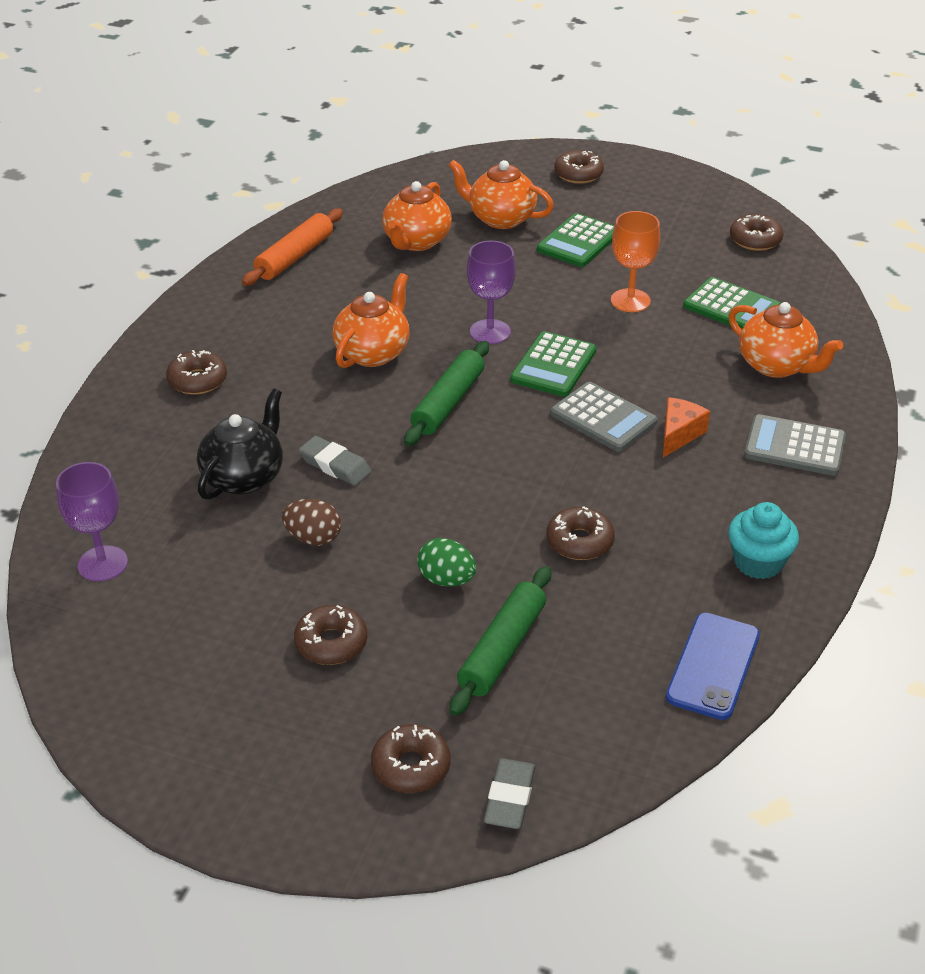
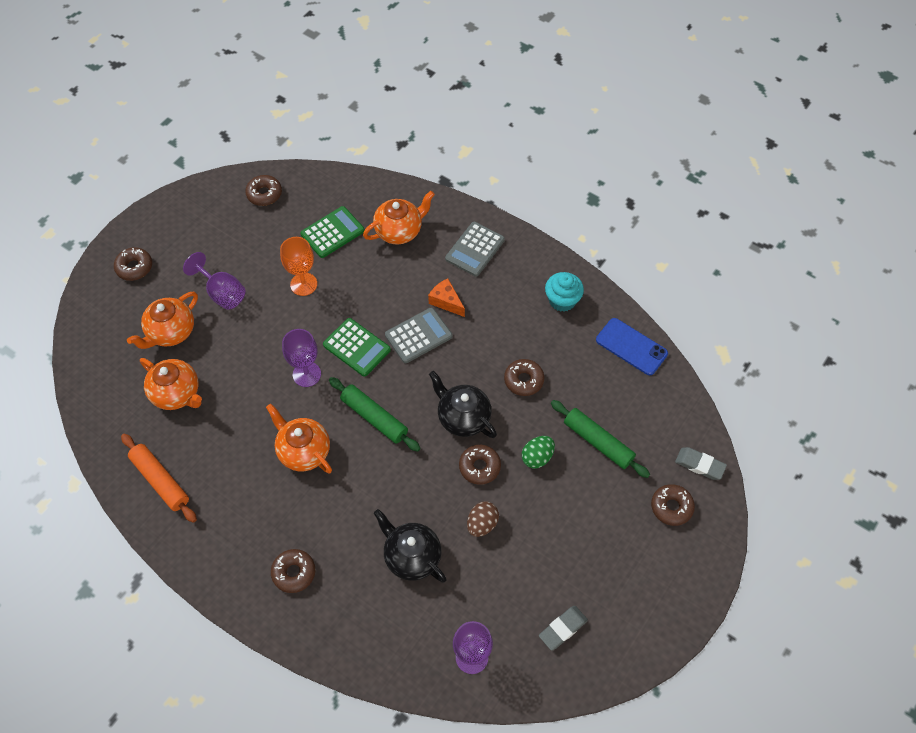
camera: 75 degrees left, 20 degrees up
(331, 643) = (573, 530): brown donut -> brown donut (479, 467)
(335, 465) = (416, 498): grey eraser -> grey eraser (562, 629)
(484, 487) = (463, 417): none -> black teapot
(578, 242) = (222, 293): green calculator -> purple goblet

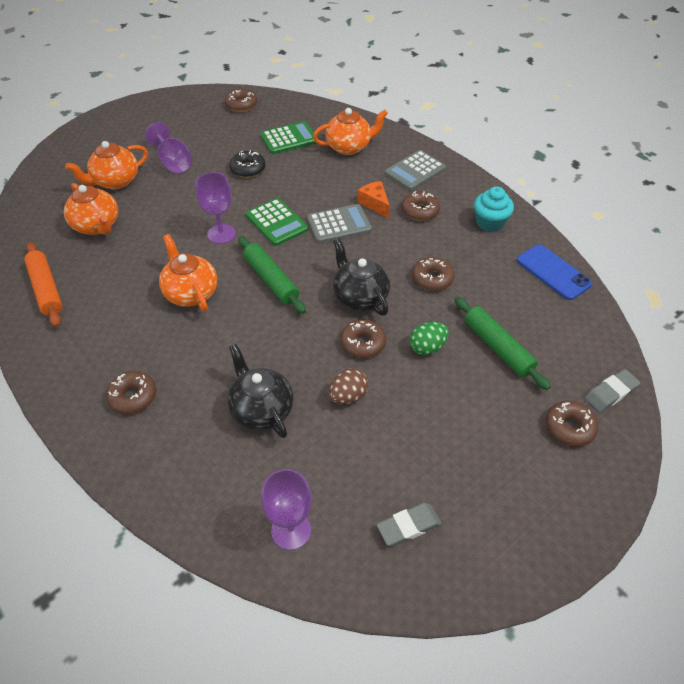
camera: 15 degrees right, 10 degrees down
(134, 267) = (109, 134): brown donut -> brown donut (420, 211)
(303, 284) = (248, 169): orange goblet -> black donut
(699, 465) = (610, 393): grey eraser -> grey eraser turned 75 degrees counterclockwise

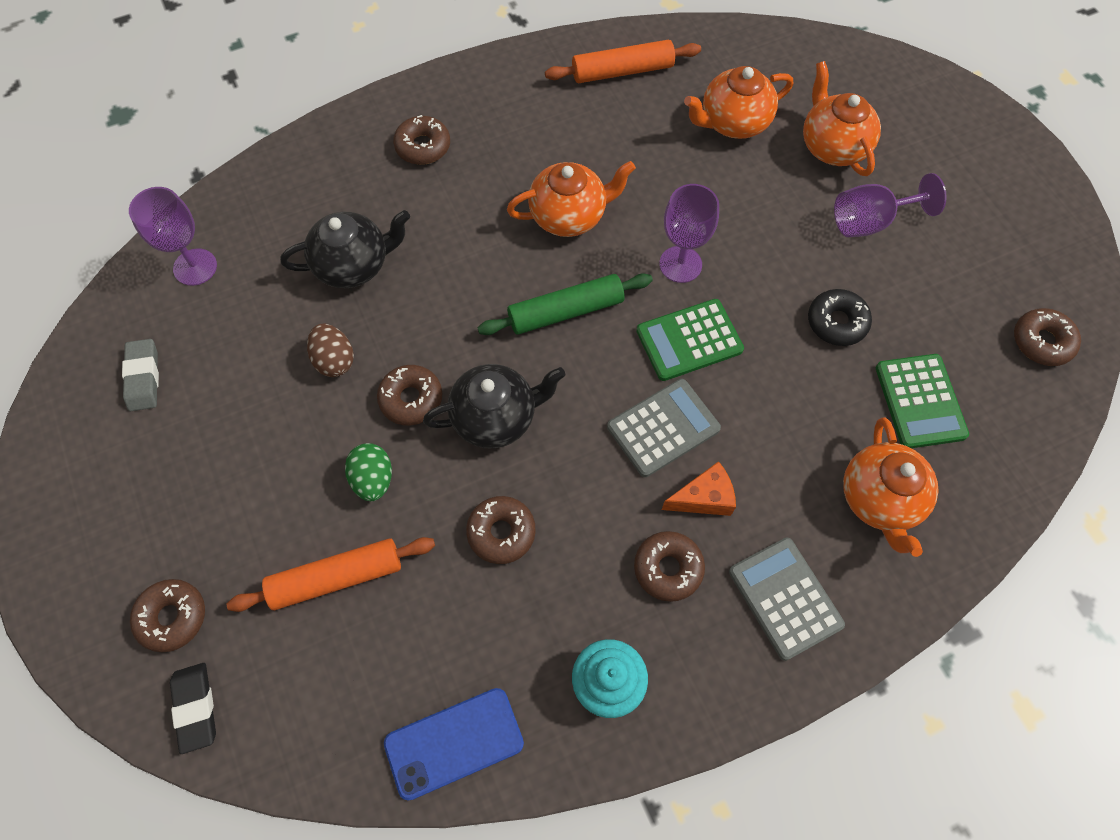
camera: 105 degrees right, 15 degrees up
(339, 224) = (663, 428): grey calculator -> grey calculator turned 120 degrees counterclockwise
(497, 347) = (336, 577): green rolling pin -> orange rolling pin
(610, 393) = (195, 708): grey eraser -> black eraser

